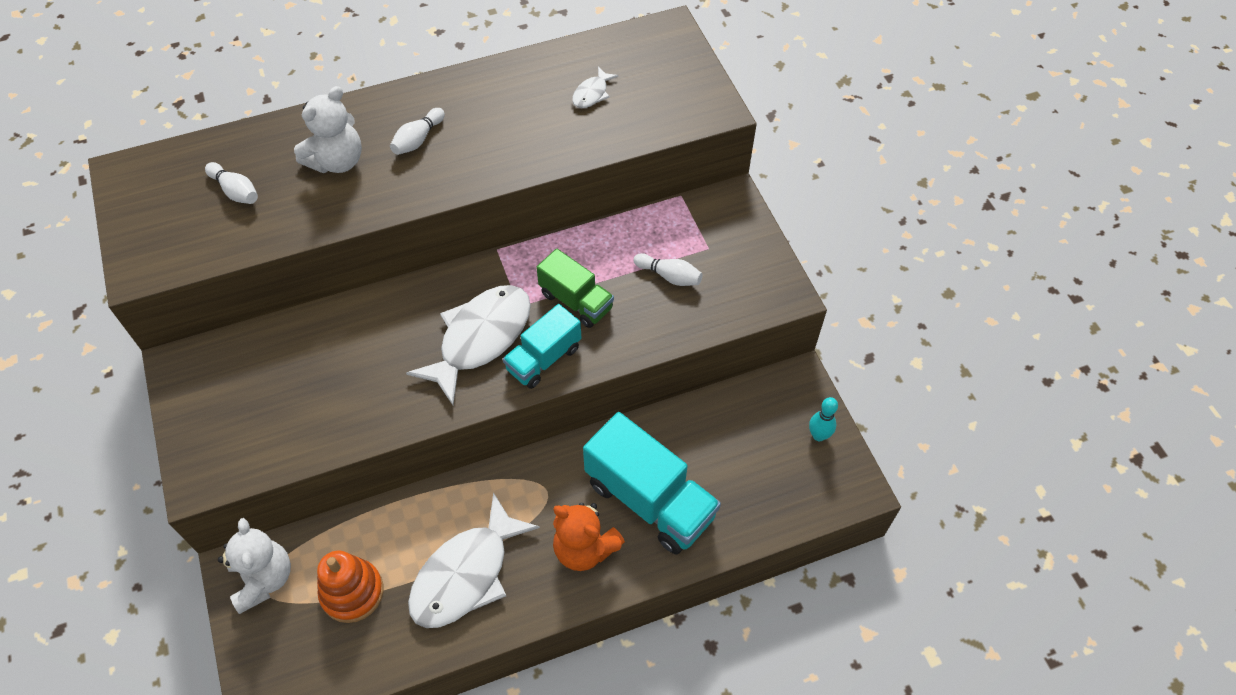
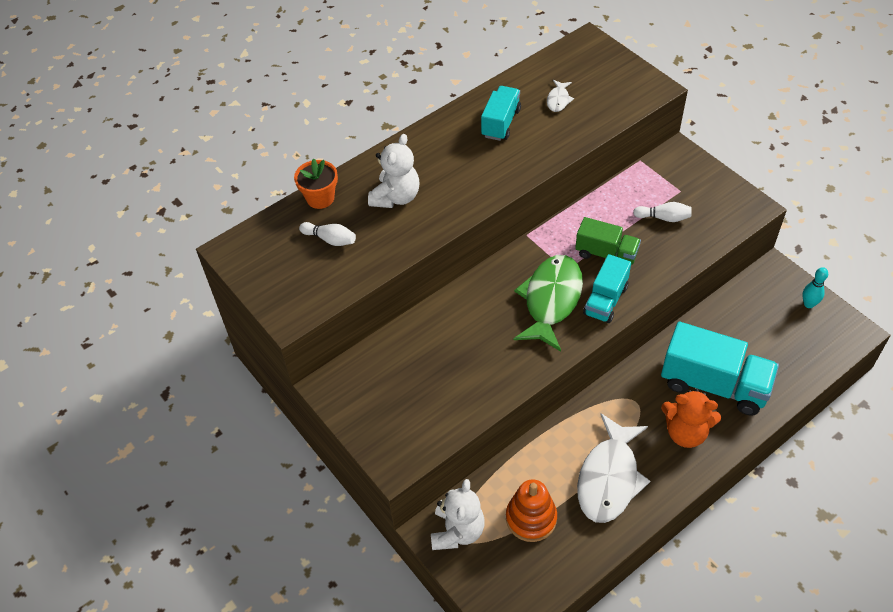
camera: 15 degrees left, 5 degrees down
(253, 138) = (320, 198): none -> orange flower pot
(264, 579) = (457, 531): white teddy bear -> white teddy bear turned 45 degrees clockwise
(418, 139) = (448, 165): white bowling pin -> none
(480, 339) = (551, 300): white fish -> green fish
(508, 104) = (501, 123): none -> turquoise truck

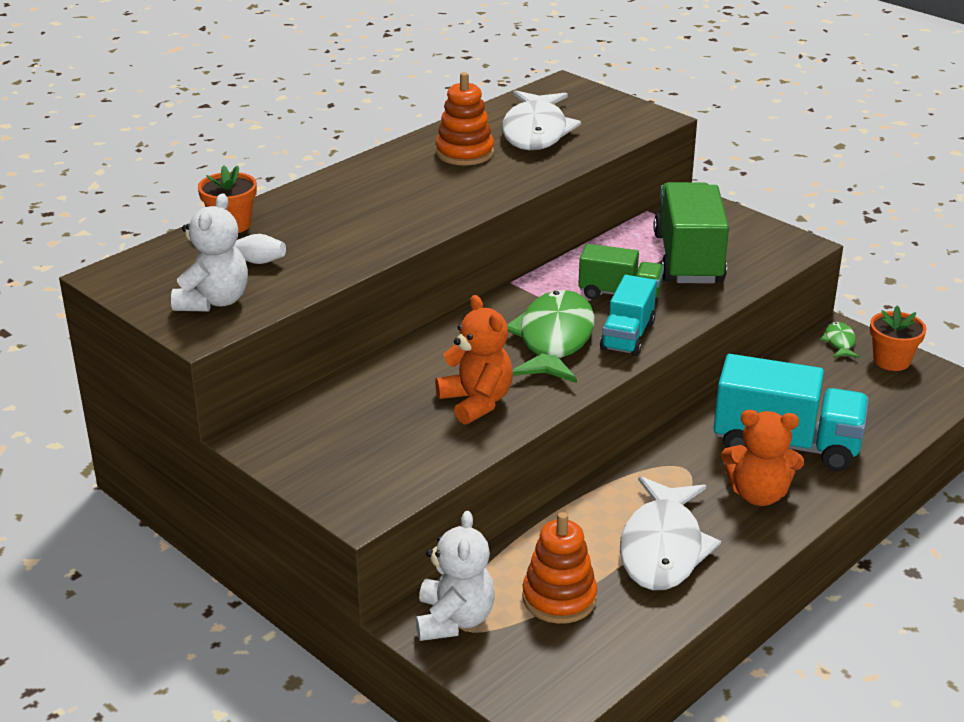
camera: 10 degrees left, 20 degrees down
(396, 197) = (335, 220): white teddy bear -> white teddy bear (214, 301)
(487, 362) = (476, 402): none -> orange teddy bear
(501, 123) = (464, 153): turquoise truck -> orange stacking toy
(558, 100) = (535, 132): white fish -> white fish, size x2.27
(663, 218) = (688, 259): white bowling pin -> green truck
(772, 281) = (839, 342): none -> green fish
(808, 304) = (891, 361): turquoise bowling pin -> orange flower pot

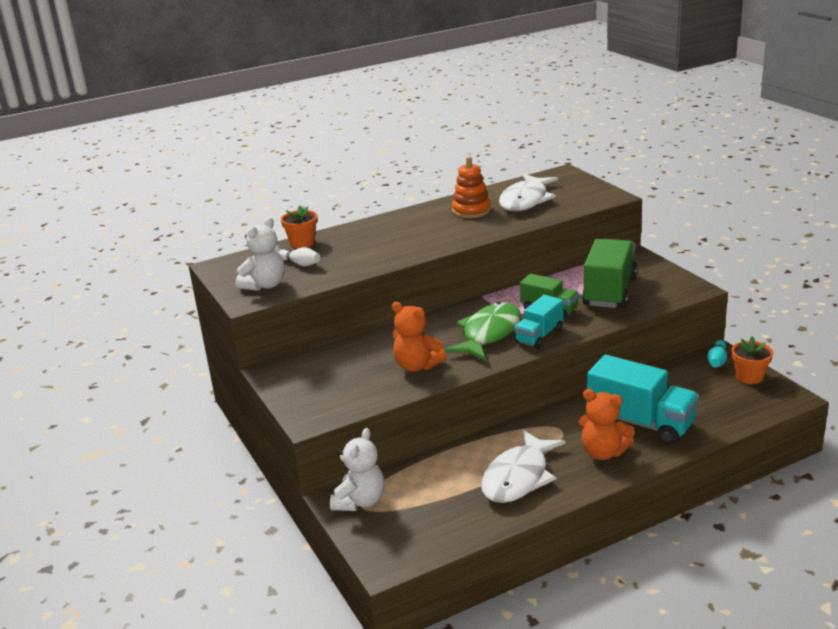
camera: 20 degrees right, 5 degrees down
(476, 402) = (417, 366): orange teddy bear -> orange teddy bear turned 135 degrees clockwise
(559, 598) = (433, 498): orange stacking toy -> none
(839, 342) = (717, 361): green fish -> turquoise bowling pin

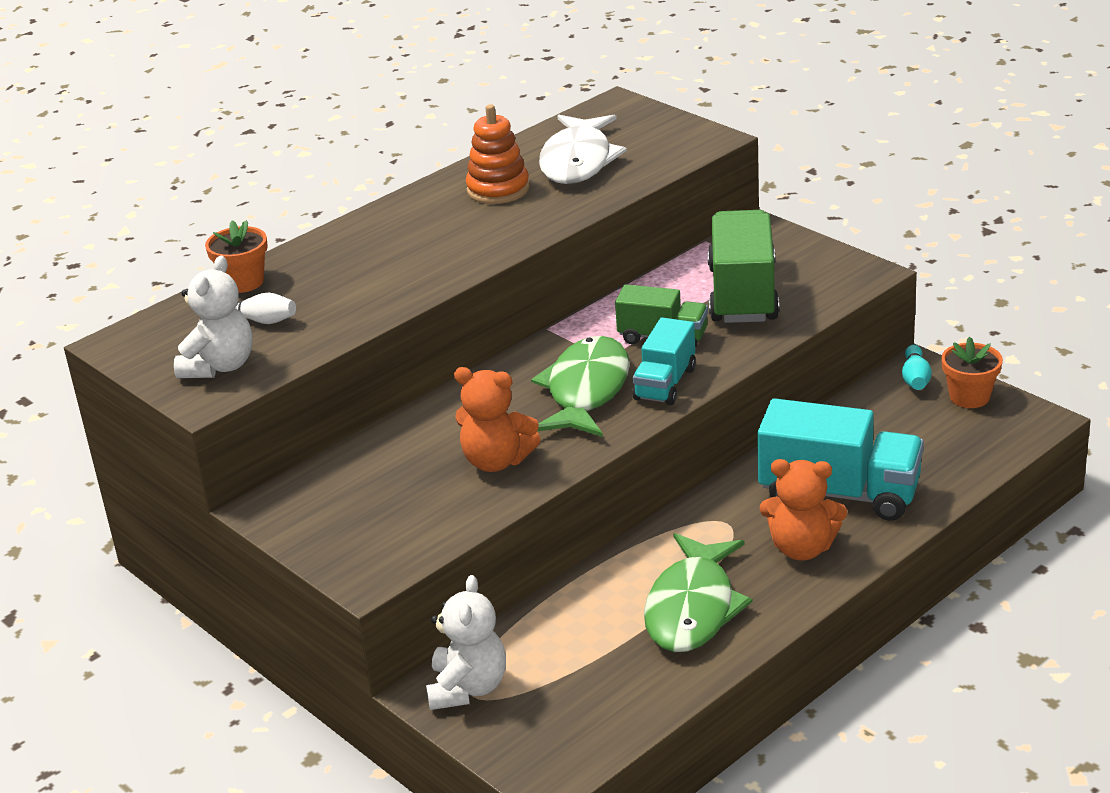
camera: 15 degrees left, 5 degrees up
(518, 477) = (692, 608): white fish -> green fish

